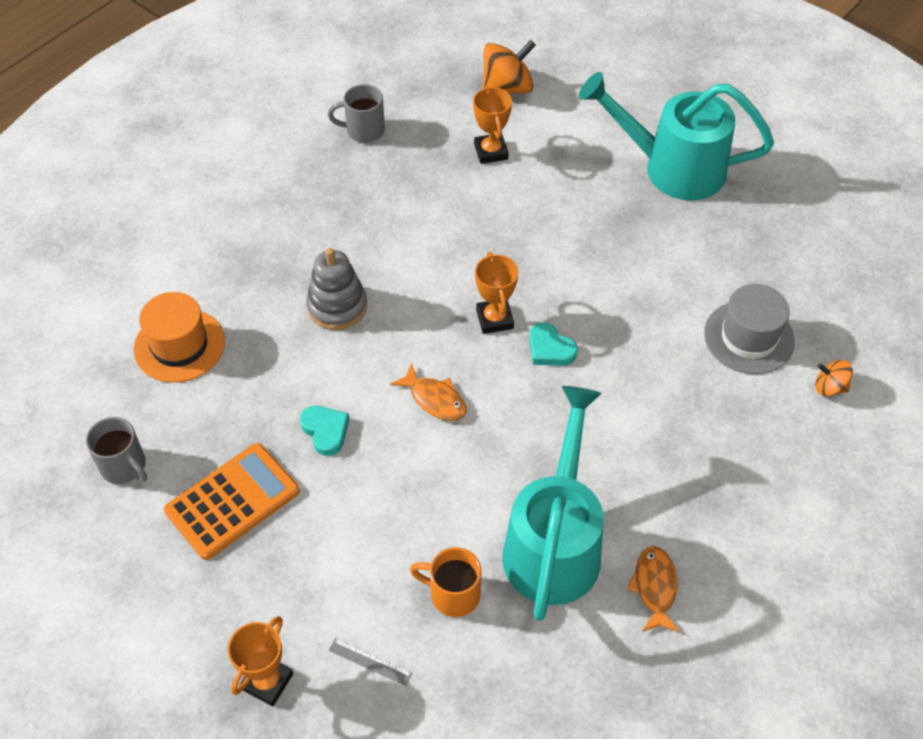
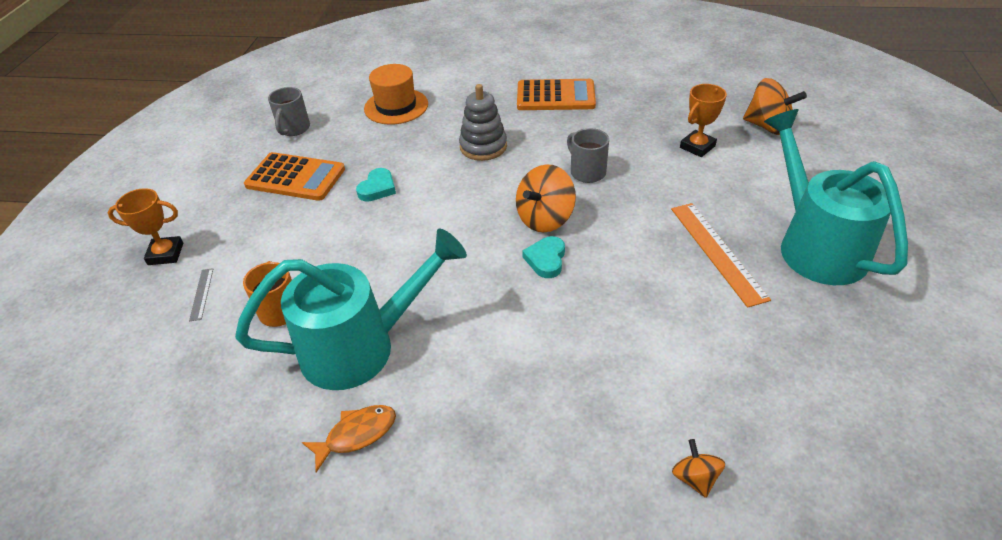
camera: 60 degrees right, 10 degrees down
(305, 200) = (555, 96): none -> orange calculator
(364, 130) = (641, 90): grey mug -> grey mug (587, 172)
(435, 399) = (445, 223): orange fish -> none
(494, 319) = (545, 218): orange trophy -> orange spinning top
(632, 230) = (717, 252): none -> orange ruler
(749, 337) = (688, 382): grey hat -> none

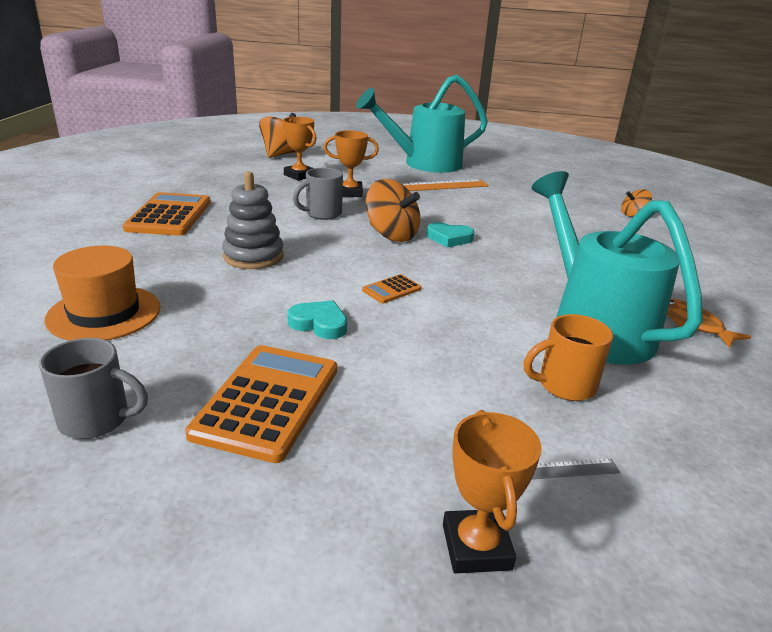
camera: 95 degrees left, 15 degrees down
(429, 221) = (391, 289): none -> orange calculator
(658, 185) = (350, 192): none -> orange trophy

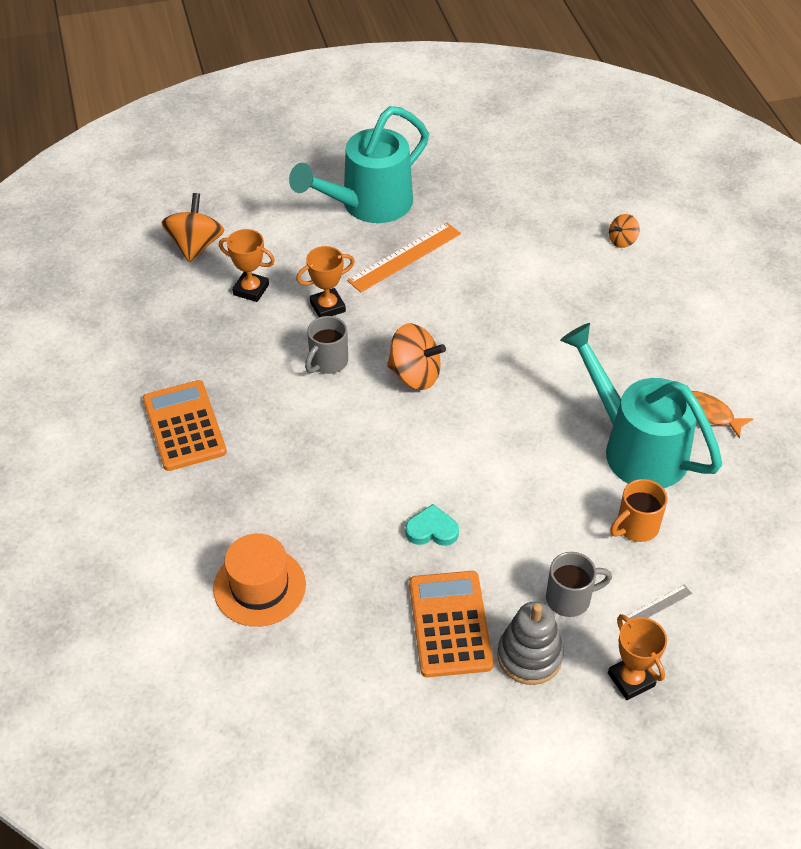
camera: 20 degrees left, 20 degrees up
(97, 420) = (354, 685): grey mug -> grey mug (570, 598)
(253, 256) = (316, 461): grey stacking toy -> grey stacking toy (529, 656)
(391, 289) = (462, 462): orange calculator -> none
(449, 238) = (470, 359): turquoise heart -> none

